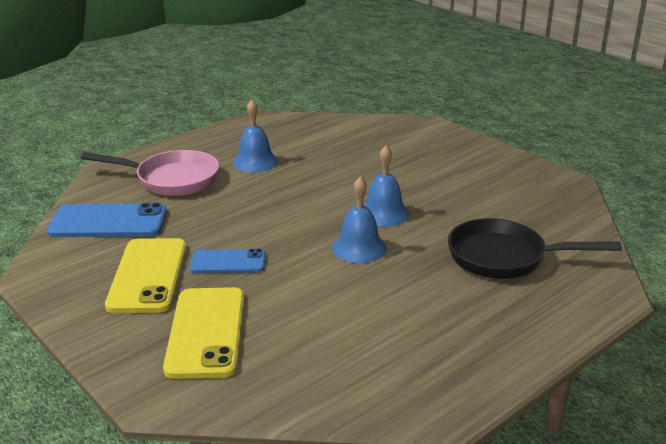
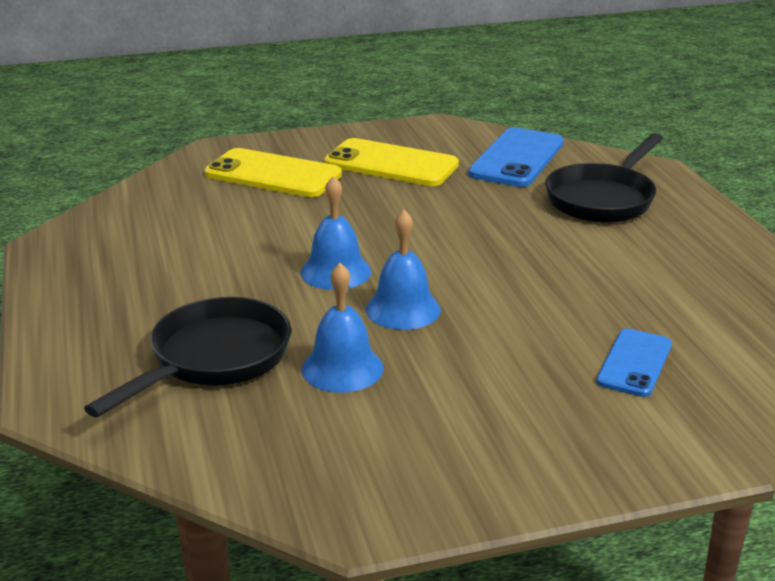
camera: 115 degrees right, 0 degrees up
(172, 179) = (603, 199): pink pan -> black pan
(228, 262) = (379, 200): blue phone -> blue phone (634, 363)
(255, 162) = (627, 256): blue bell -> blue bell (342, 368)

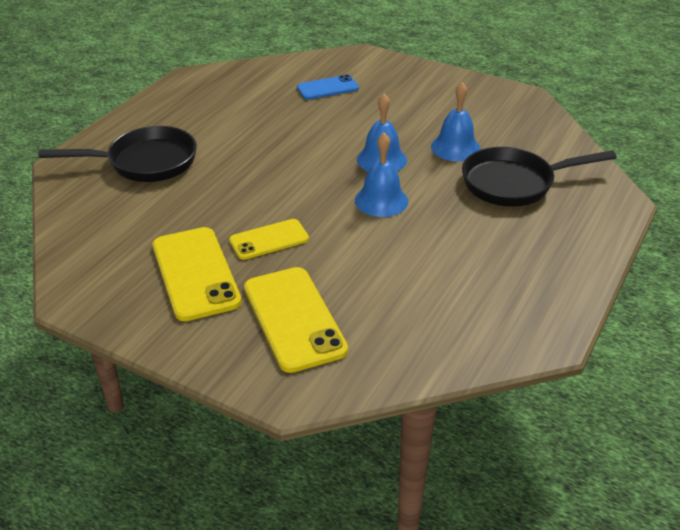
camera: 135 degrees left, 10 degrees up
(379, 202) = (269, 240): none -> yellow phone
(517, 158) = (111, 224): blue phone -> none

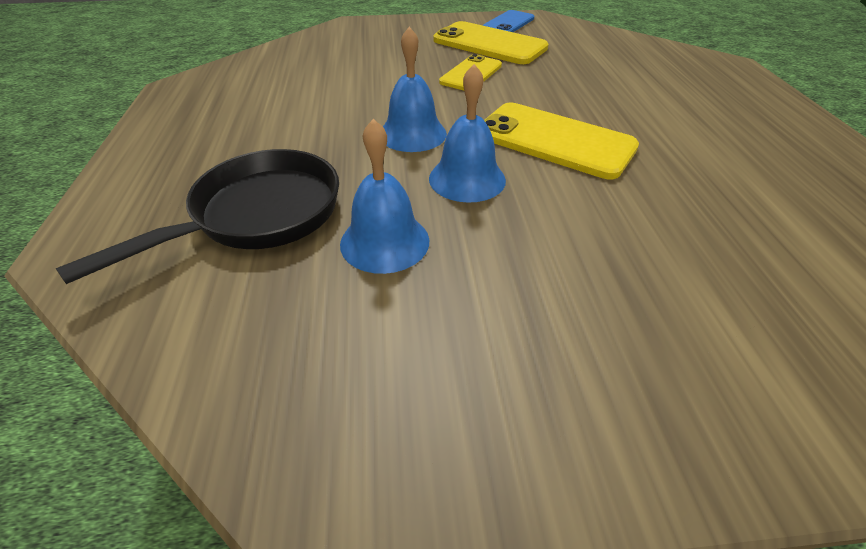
camera: 145 degrees right, 5 degrees up
(145, 162) = (679, 86): black pan -> none
(294, 319) = (388, 46): yellow phone -> yellow phone (554, 141)
(327, 88) = (721, 274): blue phone -> blue phone (508, 23)

